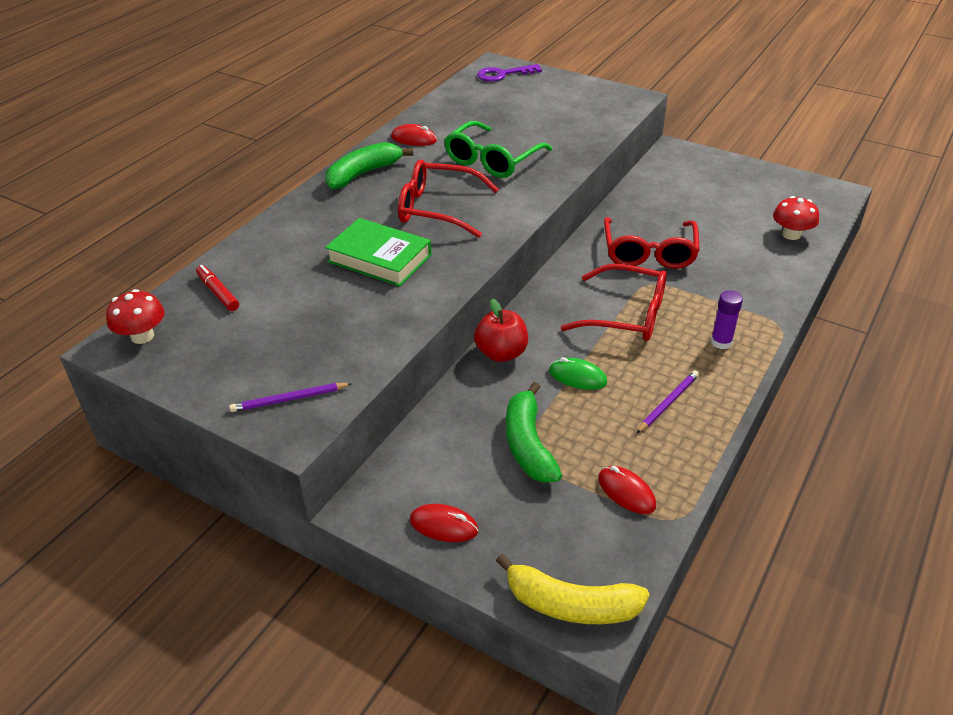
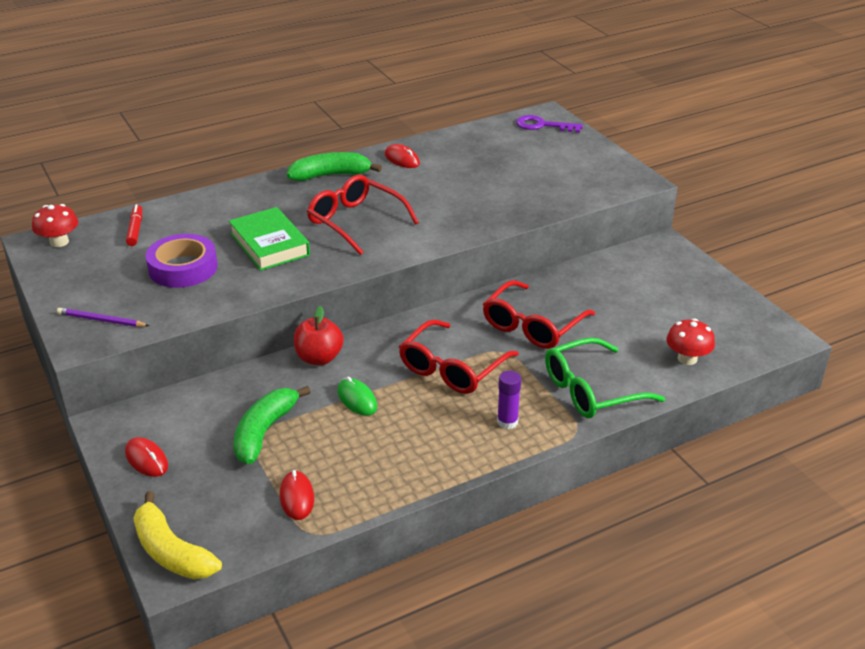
camera: 30 degrees right, 5 degrees down
(316, 312) = (183, 268): none -> purple tape
(492, 160) = (445, 197): green glasses -> green glasses (591, 390)
(626, 315) = (452, 368): red glasses -> red glasses turned 75 degrees clockwise
(668, 403) = (405, 449): purple pencil -> none

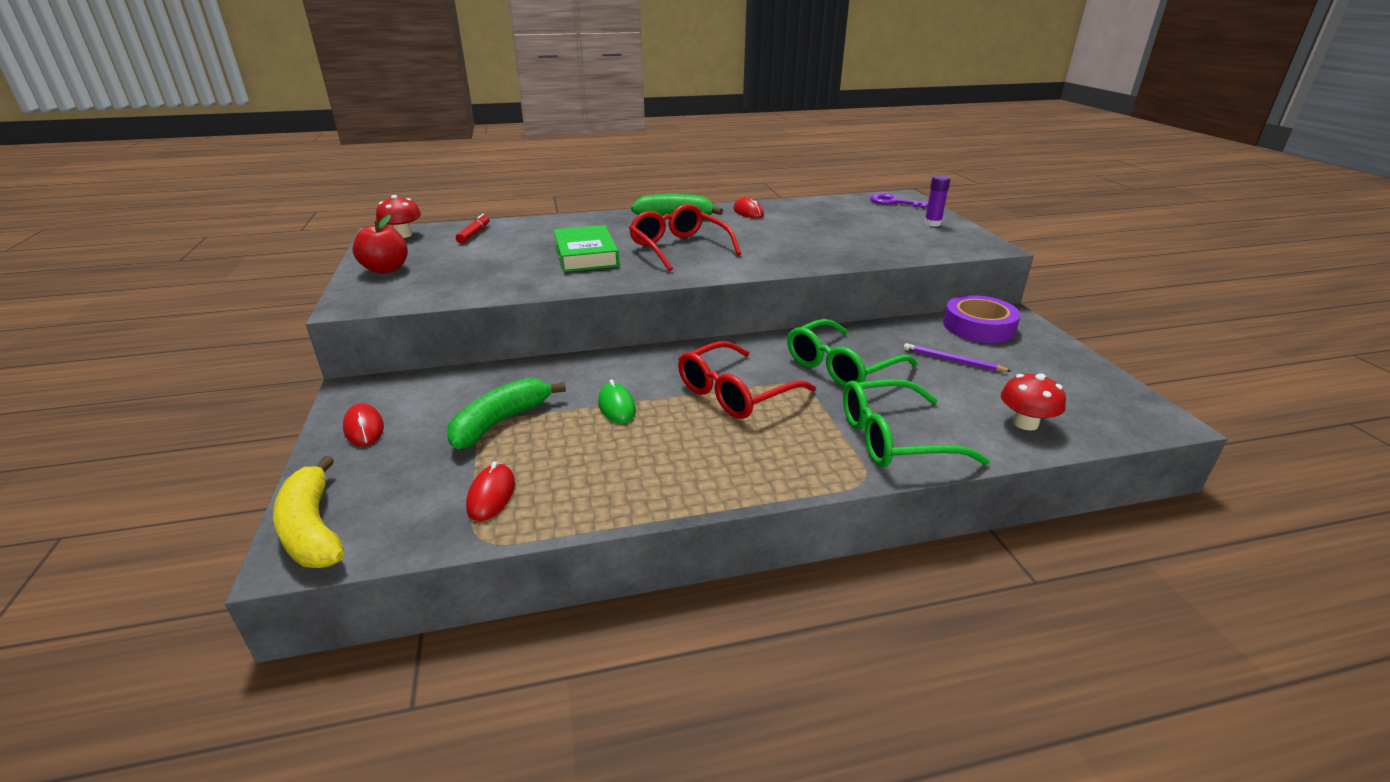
camera: 15 degrees right, 5 degrees down
(101, 320) = (385, 290): purple pencil -> purple pencil (952, 361)
(183, 268) = (493, 262): purple tape -> purple tape (978, 326)
(319, 358) = (598, 364): red apple -> red apple (386, 269)
(507, 422) = (779, 456): purple glue stick -> purple glue stick (932, 223)
(532, 325) = (841, 366): red glasses -> green glasses

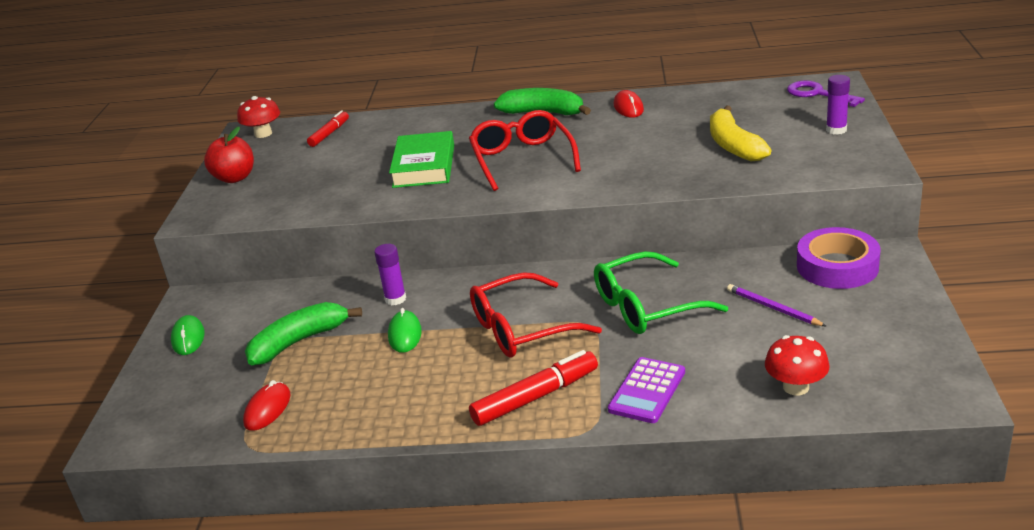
camera: 20 degrees right, 0 degrees up
(313, 529) = (130, 423): yellow banana -> yellow banana (733, 145)
(364, 428) = (188, 338): red mouse -> green mouse
(590, 375) = (395, 299): none -> purple glue stick
(788, 454) = (535, 397): none -> red marker
(894, 438) = (647, 391): green glasses -> purple calculator

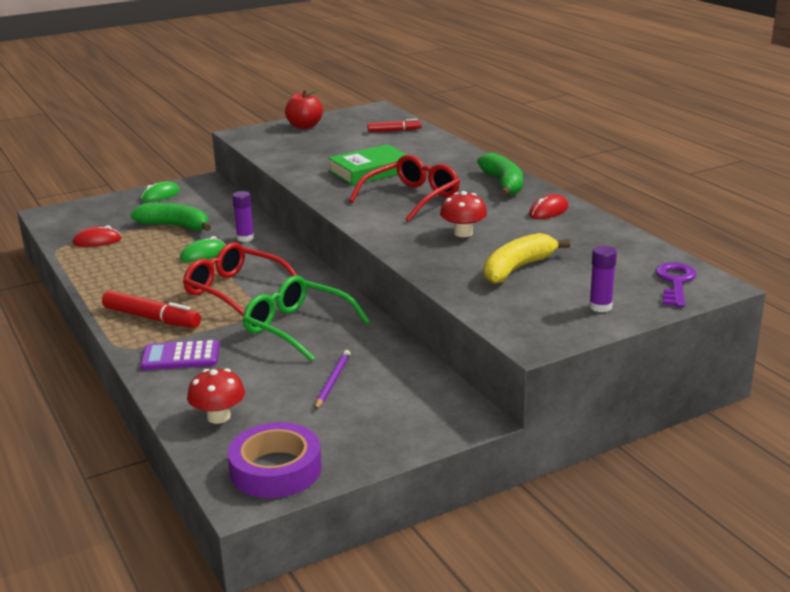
camera: 55 degrees right, 5 degrees down
(263, 134) = (375, 114): red mushroom -> red mushroom (463, 233)
(837, 266) = (426, 397): purple tape -> purple tape (276, 469)

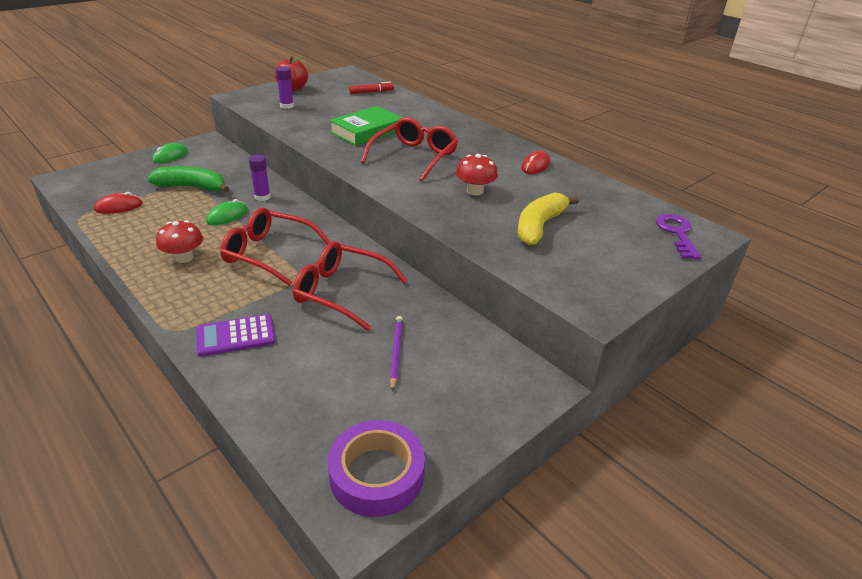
camera: 15 degrees left, 10 degrees up
(152, 318) = (194, 292): red marker -> none
(218, 417) = (296, 410): red mushroom -> red mushroom (184, 257)
(297, 328) = (341, 292): green glasses -> red glasses
(503, 184) = (485, 140): green banana -> none
(600, 307) = (631, 264): purple glue stick -> purple glue stick (287, 106)

